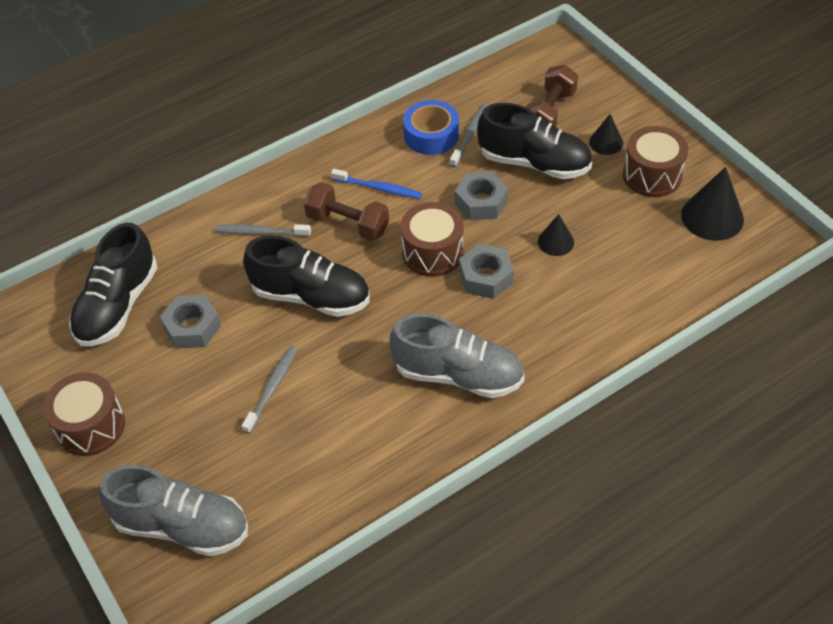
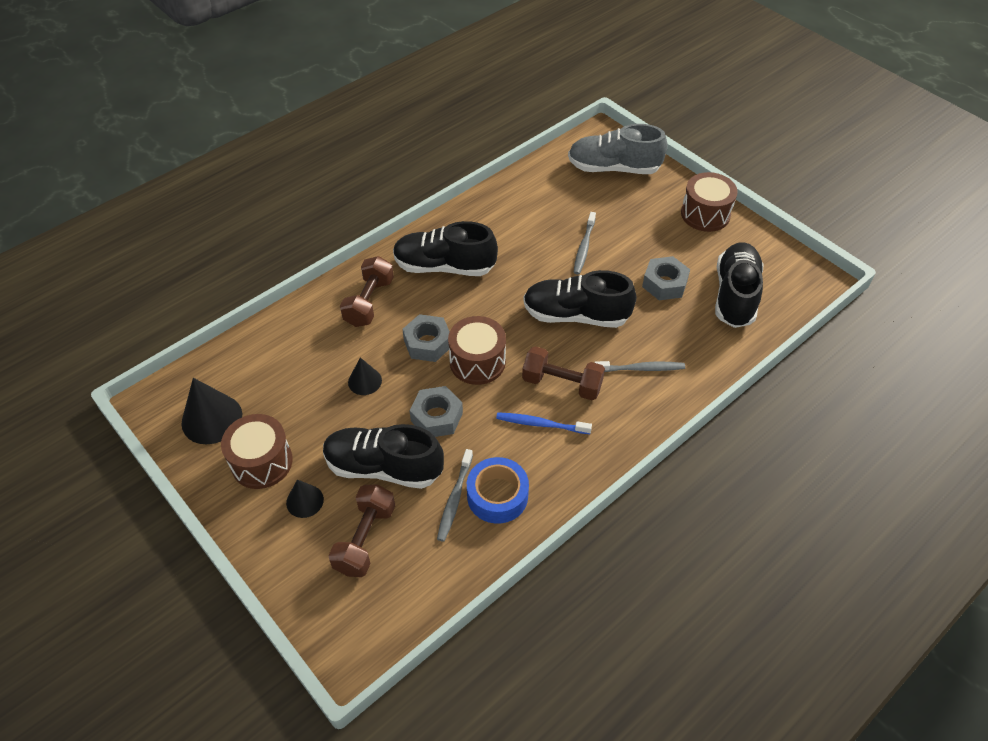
camera: 170 degrees right, 0 degrees up
(458, 375) = (444, 266): grey shoe -> black shoe
(554, 333) = (369, 302): none -> brown dumbbell

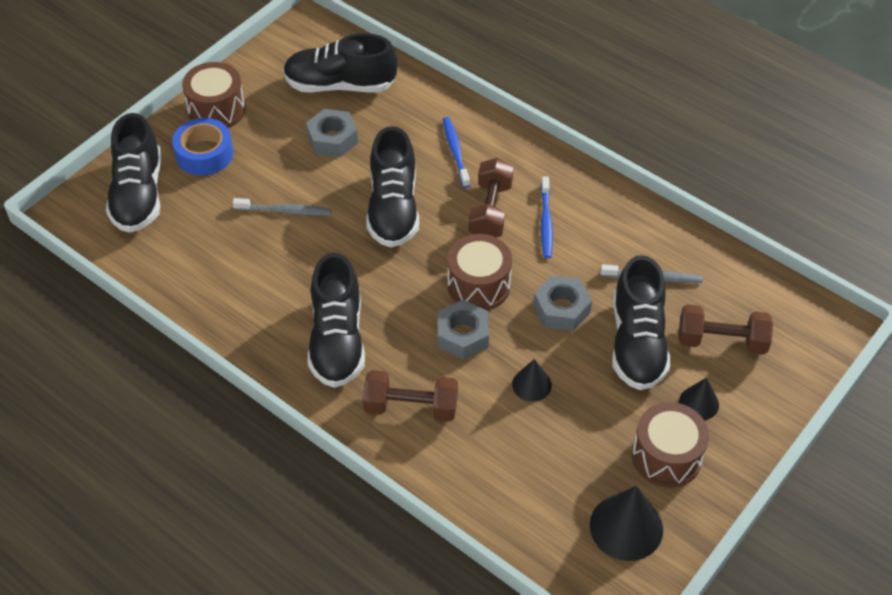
camera: 100 degrees left, 0 degrees up
(497, 496) = (638, 245): blue tape -> blue tape (204, 154)
(613, 168) = (138, 194): grey shoe -> black shoe
(641, 368) = (455, 151): grey toothbrush -> blue toothbrush

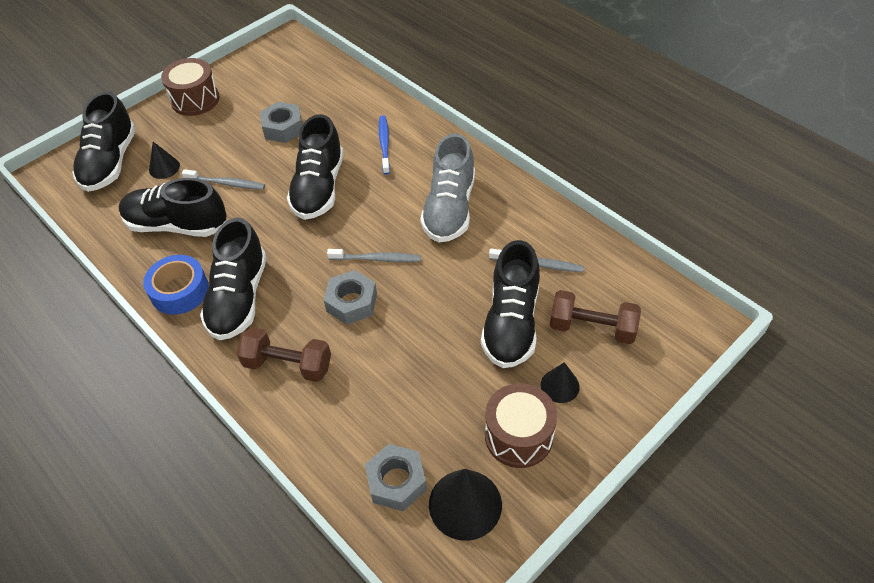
camera: 10 degrees right, 0 degrees up
(204, 154) = (174, 133): blue tape -> blue tape (180, 291)
(340, 85) = (301, 86): black shoe -> black shoe (177, 225)
(478, 285) = (377, 259): brown drum -> grey toothbrush
(490, 211) = (403, 195): brown dumbbell -> none
(531, 384) = (404, 353): black cone -> black cone (164, 167)
(546, 222) = (449, 208): blue toothbrush -> grey shoe
(561, 309) = (447, 286): grey nut -> grey nut (396, 481)

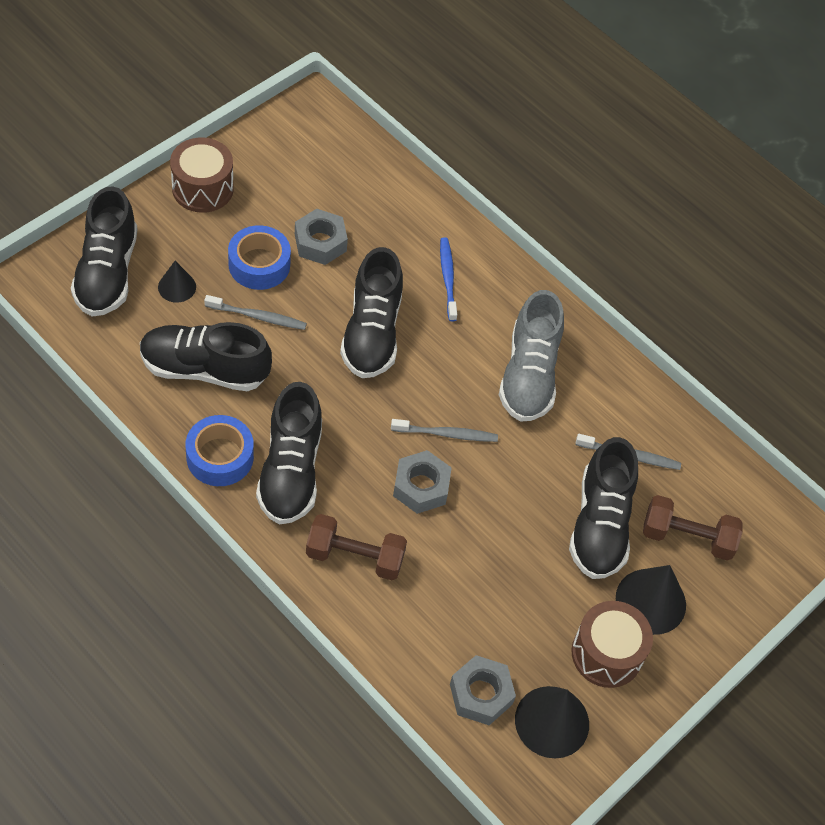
camera: 10 degrees left, 5 degrees up
(232, 147) = (259, 264): none -> blue tape
(560, 385) = (650, 601): black cone -> black cone, size x1.72

